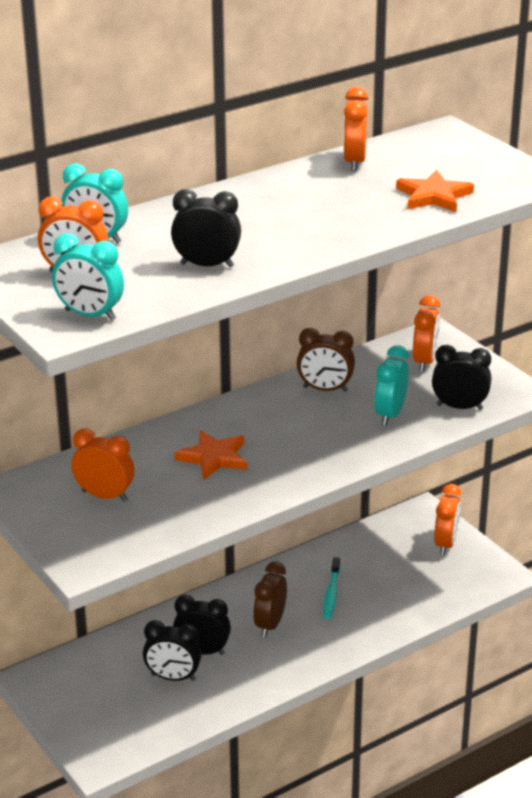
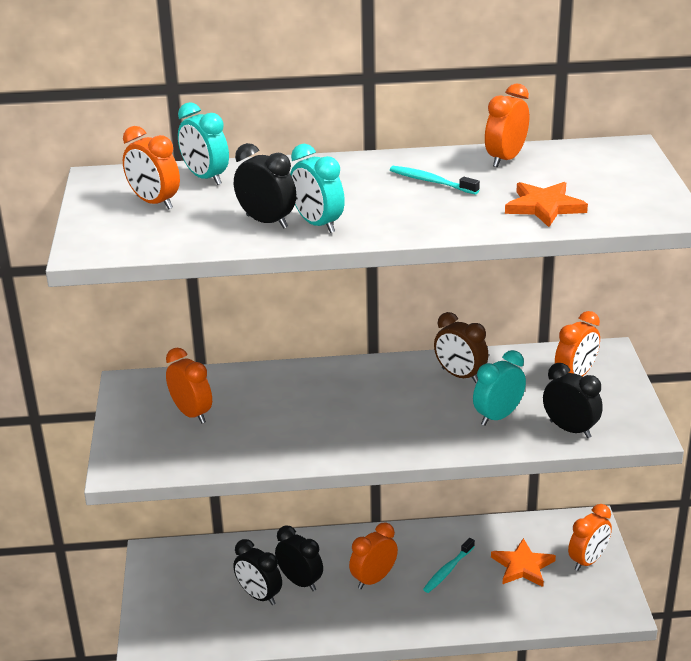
camera: 30 degrees right, 0 degrees up
(90, 315) = (123, 241): turquoise clock -> turquoise clock (317, 224)
(214, 458) = (308, 408): orange star -> orange star (522, 566)
(270, 624) = (373, 579): brown clock -> orange clock
(313, 196) = (431, 182): none -> turquoise toothbrush

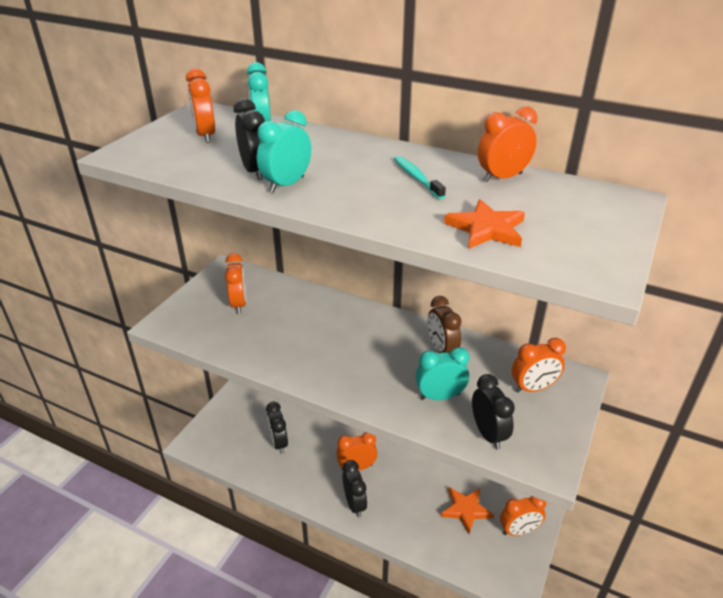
camera: 30 degrees right, 5 degrees up
(300, 582) = (310, 445): black clock -> black clock (354, 504)
(317, 224) = (286, 184): turquoise clock -> turquoise clock turned 45 degrees clockwise
(448, 570) = (410, 486): turquoise toothbrush -> none

